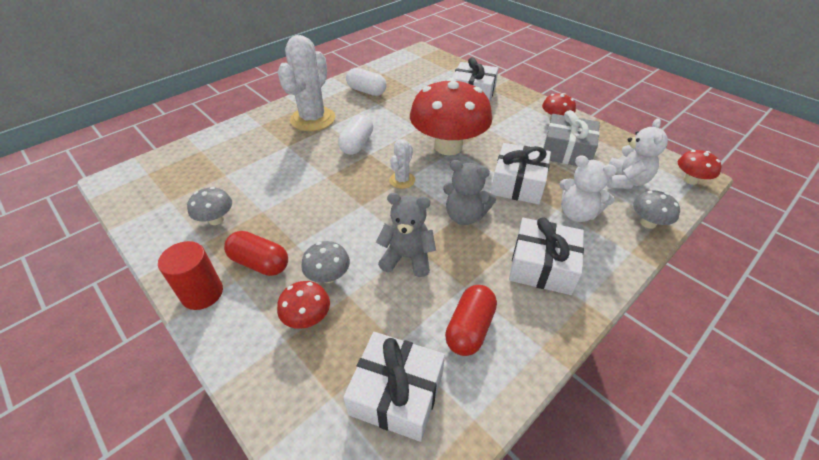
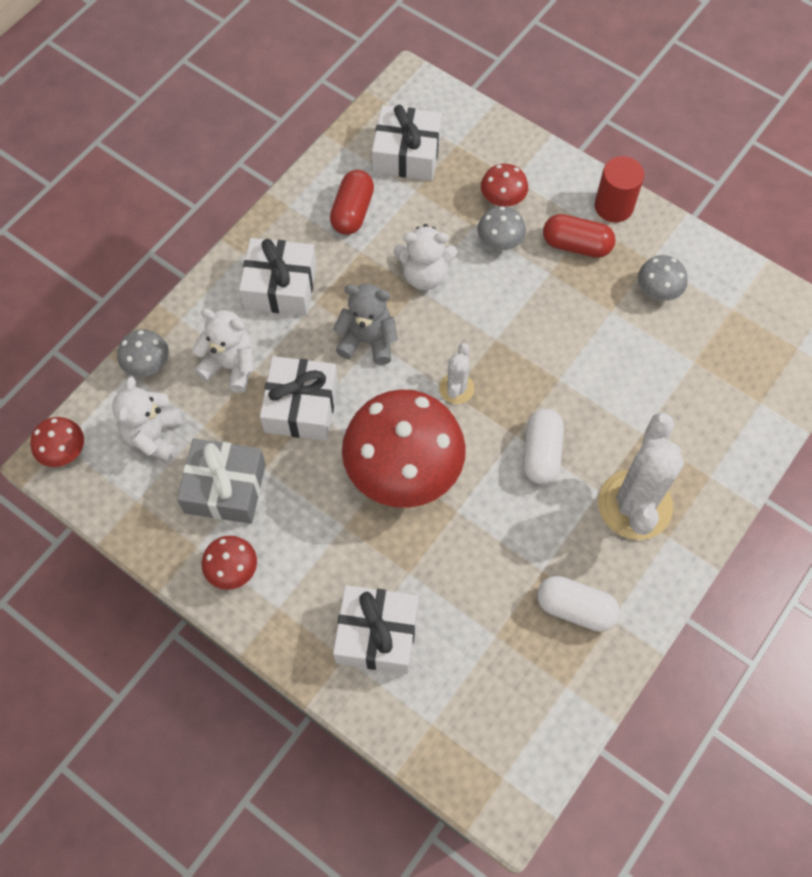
camera: 170 degrees right, 20 degrees up
(407, 258) = (424, 274): grey teddy bear -> white teddy bear

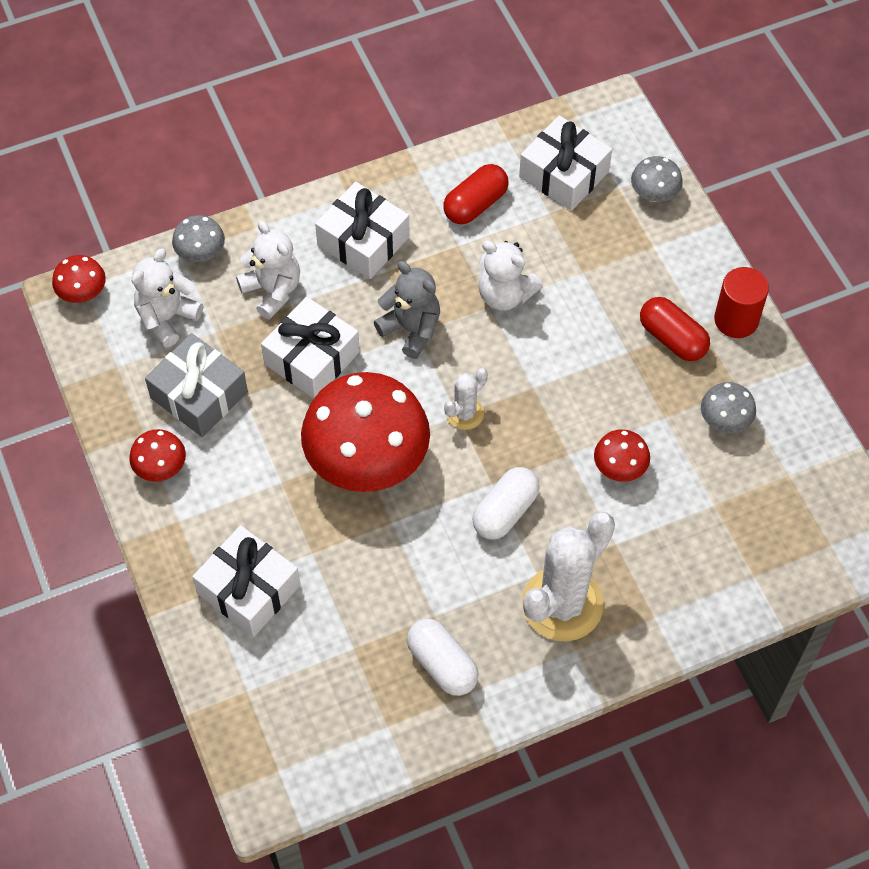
camera: 30 degrees right, 5 degrees down
(500, 242) = (598, 299): grey mushroom -> grey mushroom (654, 194)
(502, 199) = (629, 260): red mushroom -> red mushroom (619, 468)

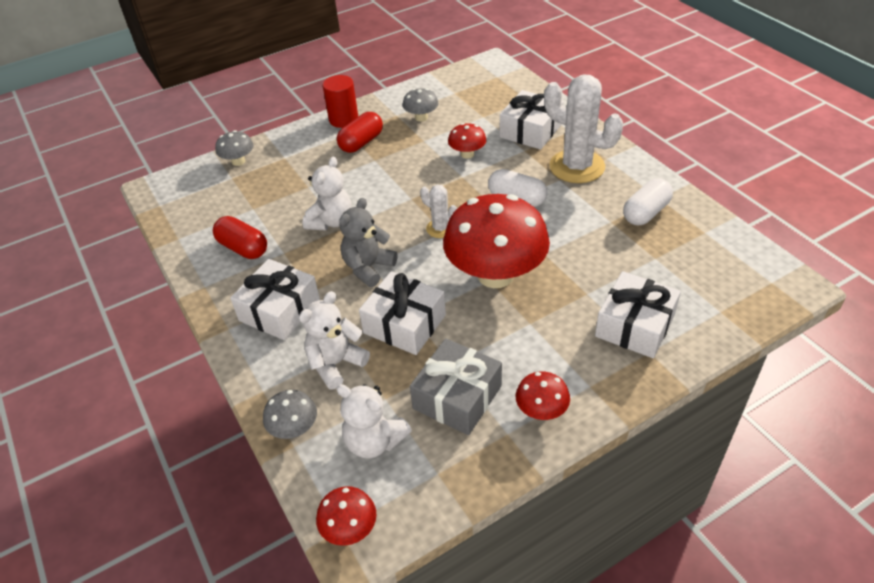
camera: 95 degrees left, 15 degrees down
(564, 174) = (216, 205): white gift -> white gift (530, 131)

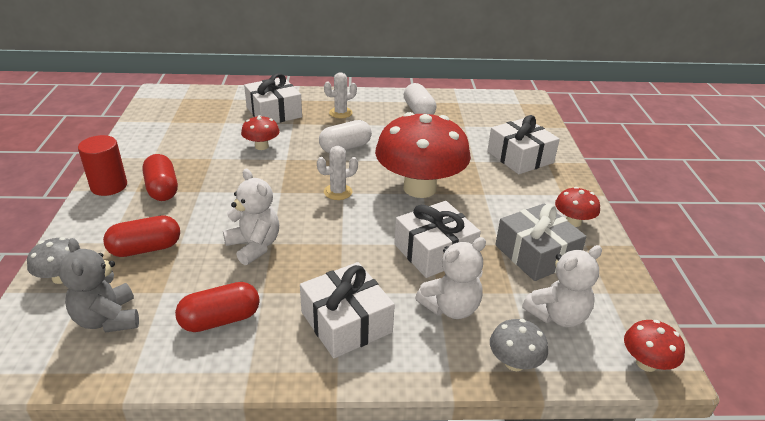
camera: 65 degrees left, 10 degrees down
(289, 176) = (145, 249): none -> red capsule
(336, 364) = (451, 307): white teddy bear -> white teddy bear turned 105 degrees counterclockwise
(368, 268) = (344, 246): grey teddy bear -> grey teddy bear (108, 319)
(421, 117) = (178, 147): grey mushroom -> none
(577, 166) = (340, 113): white cactus -> white cactus, size x0.49

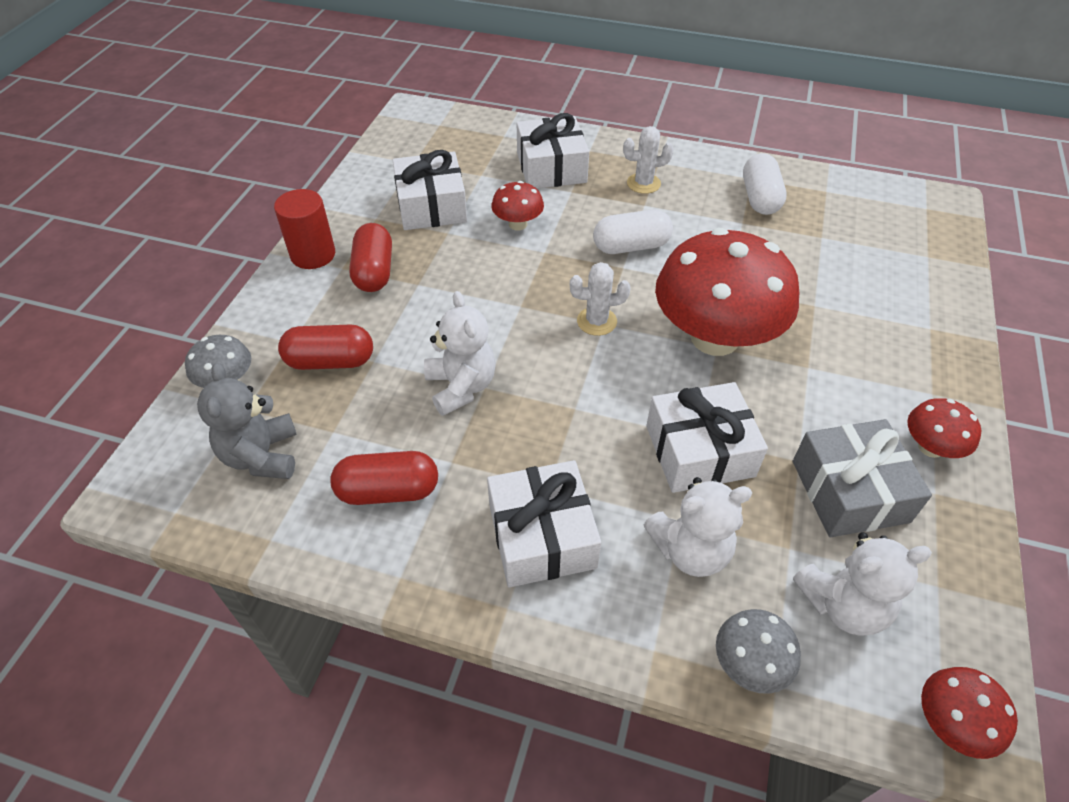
camera: 20 degrees right, 15 degrees up
(520, 157) = (889, 311): white gift -> white gift (432, 206)

